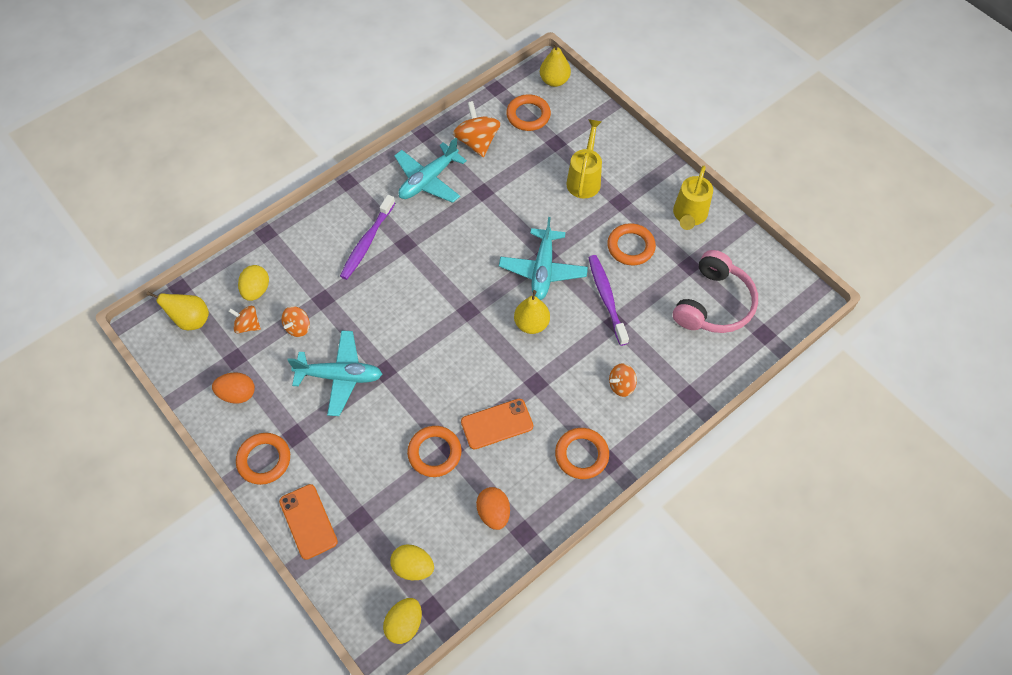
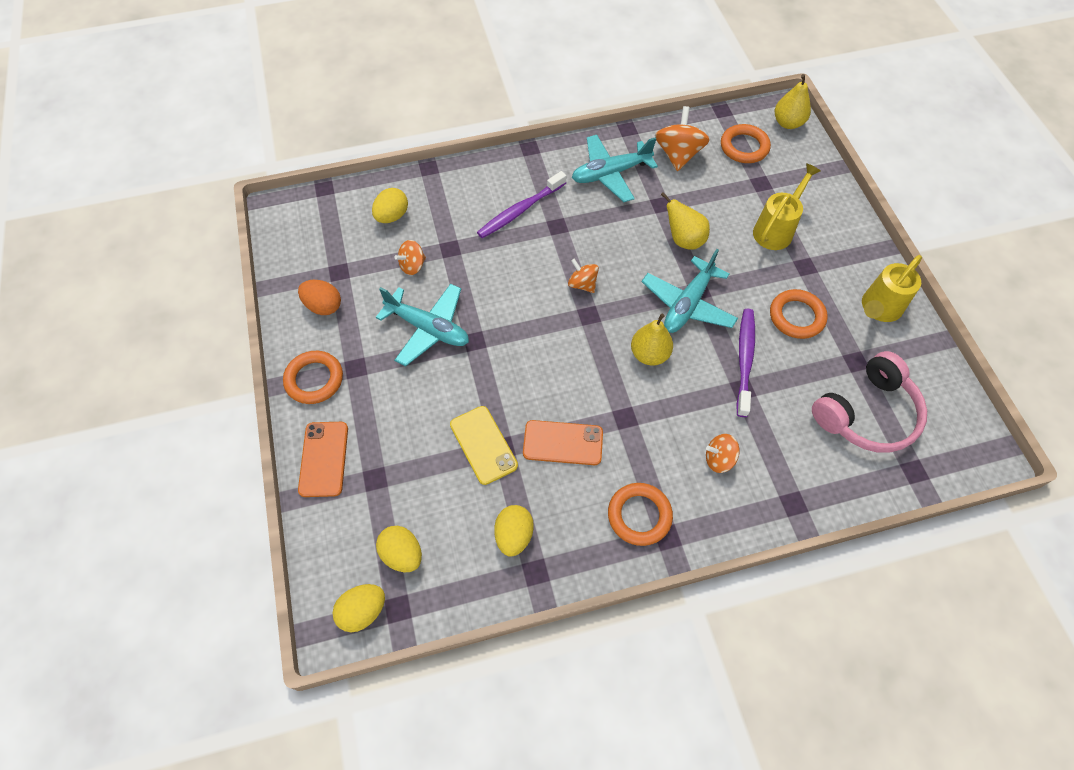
camera: 25 degrees right, 0 degrees up
(191, 320) = (318, 221): yellow pear -> yellow pear (683, 240)
(248, 325) = (367, 246): orange spinning top -> orange spinning top (582, 284)
(434, 453) = (483, 445): orange ring -> yellow phone
(493, 513) = (514, 535): orange egg -> yellow egg

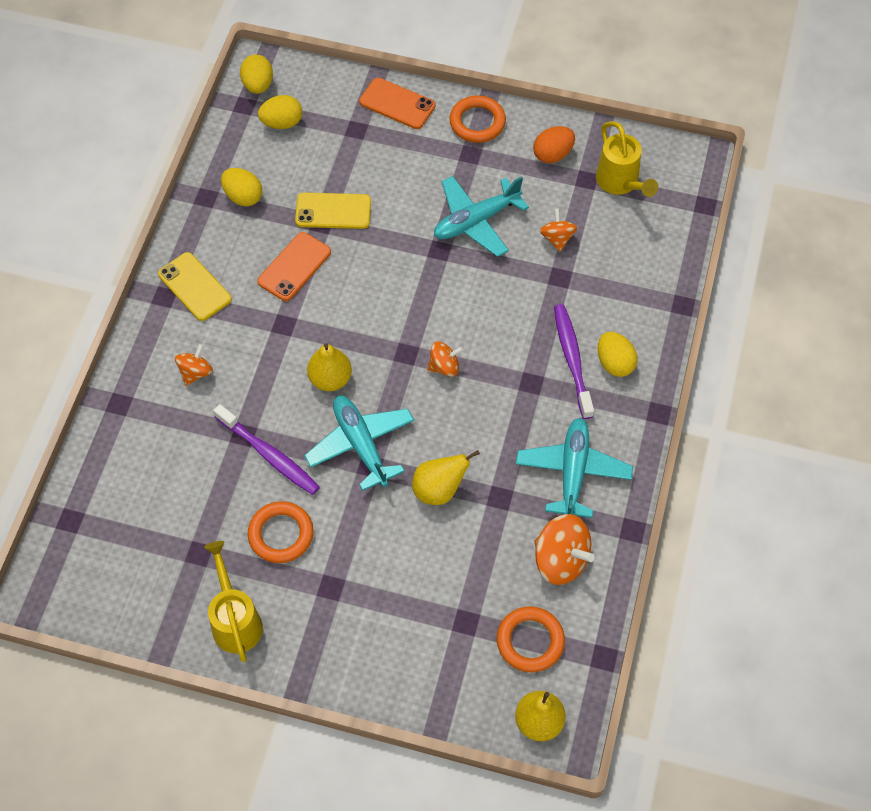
camera: 120 degrees right, 0 degrees up
(392, 216) = (632, 246): yellow egg -> yellow egg (614, 363)
(639, 515) = (195, 287): orange ring -> yellow phone
(776, 230) = (394, 591): yellow watering can -> yellow watering can (620, 183)
(867, 414) = (145, 521): pink headphones -> none

